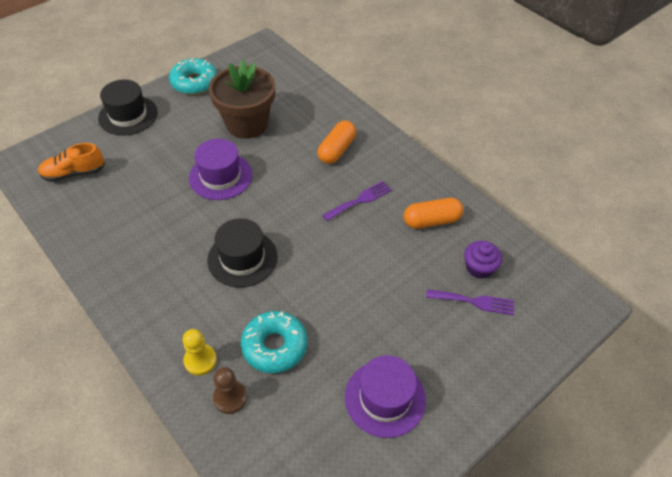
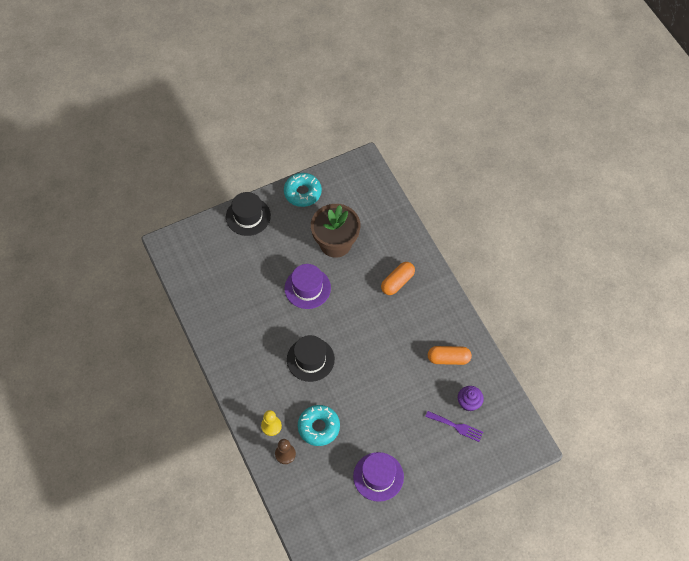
camera: 15 degrees right, 10 degrees up
(74, 173) = (205, 263): orange shoe -> none
(360, 200) = (402, 330): purple fork -> none

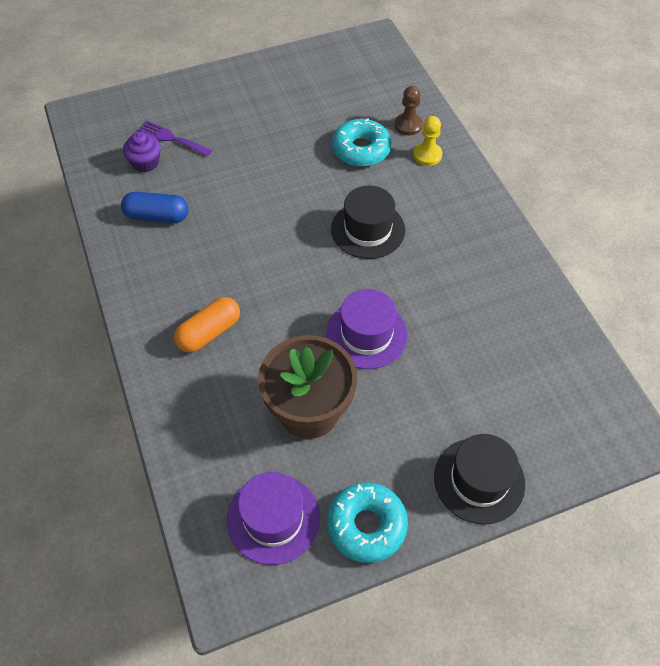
camera: 175 degrees left, 5 degrees down
(378, 476) = (288, 97): purple hat -> purple hat (273, 518)
(448, 359) = (157, 216): orange capsule -> blue capsule

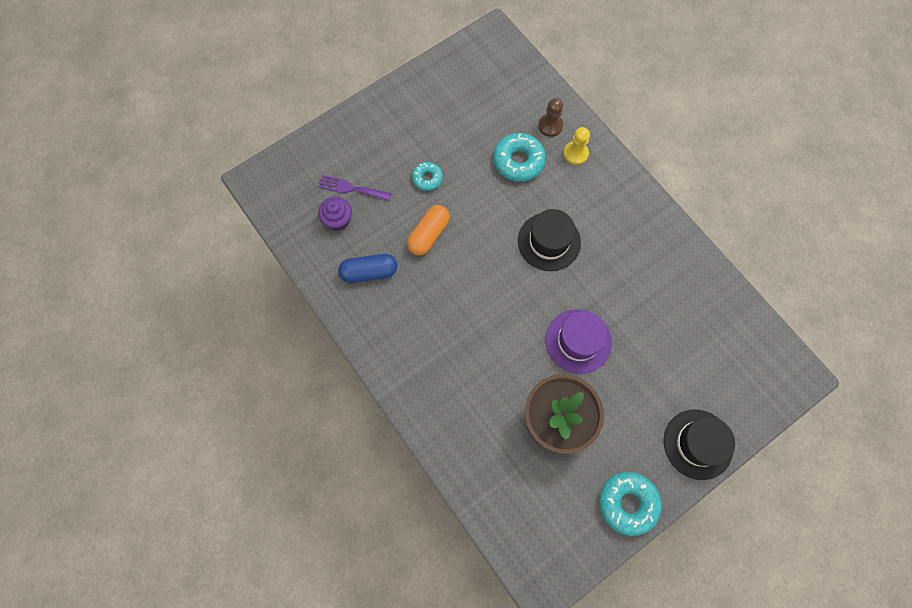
camera: 15 degrees left, 15 degrees up
(209, 332) = (453, 372): orange capsule -> orange capsule (428, 234)
(256, 145) = (427, 178): none -> turquoise donut
(273, 518) = (558, 517): purple hat -> none

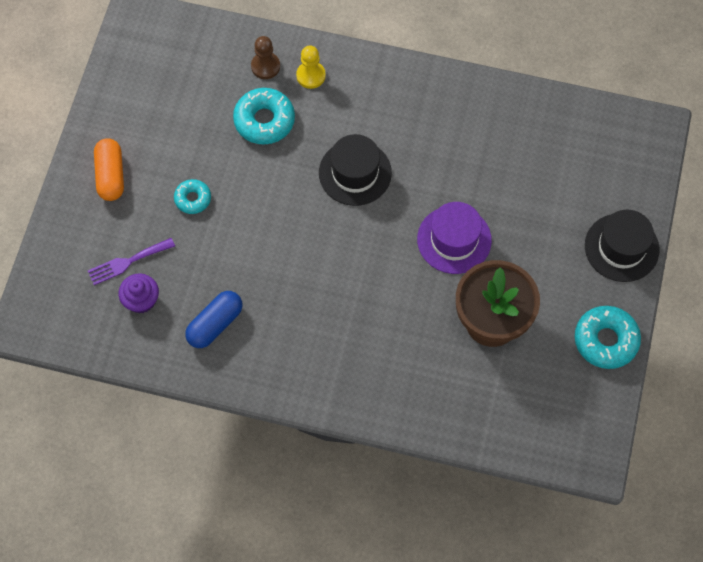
camera: 40 degrees left, 5 degrees down
(428, 234) = (240, 249): orange capsule -> orange capsule (110, 175)

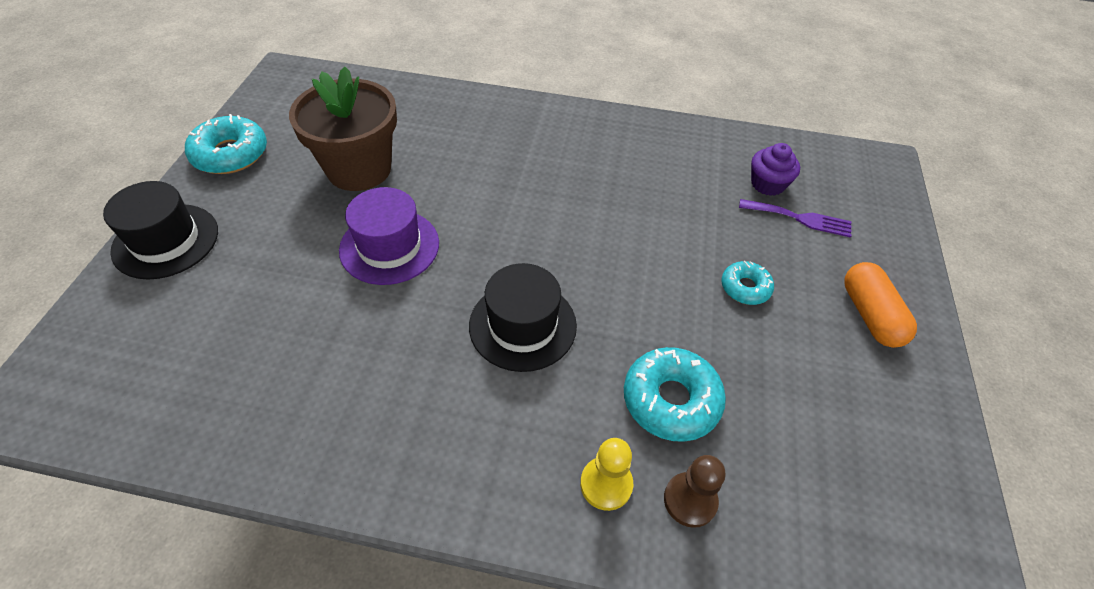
camera: 175 degrees right, 15 degrees down
(127, 262) = (800, 218): purple fork -> purple fork turned 45 degrees clockwise
(215, 324) = (677, 164): blue capsule -> none

